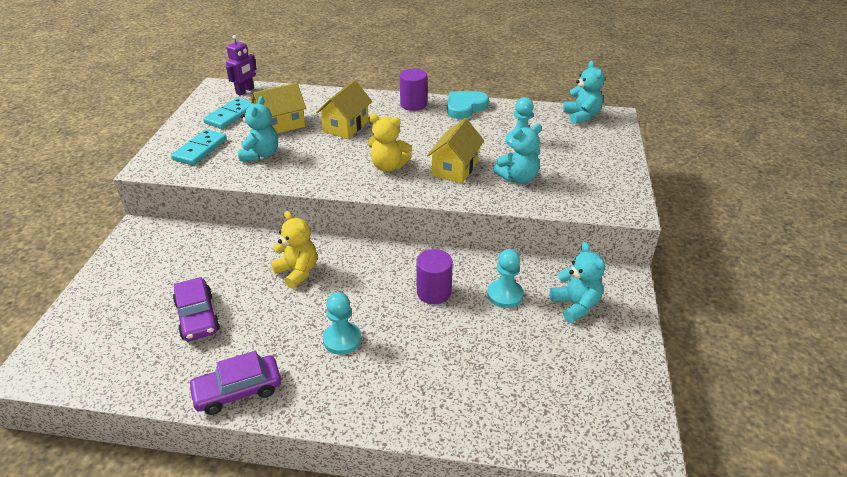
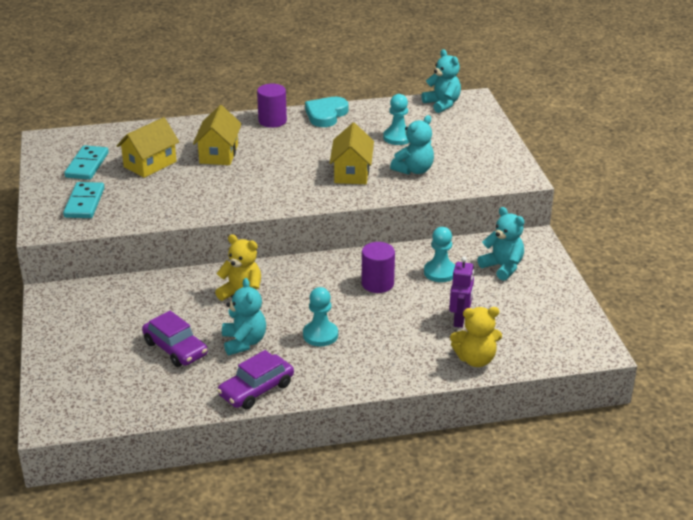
camera: 20 degrees left, 5 degrees down
(245, 91) = (81, 138): purple robot -> purple robot (460, 320)
(261, 154) = (152, 195): turquoise teddy bear -> turquoise teddy bear (244, 342)
(388, 166) = (288, 182): yellow teddy bear -> yellow teddy bear (475, 359)

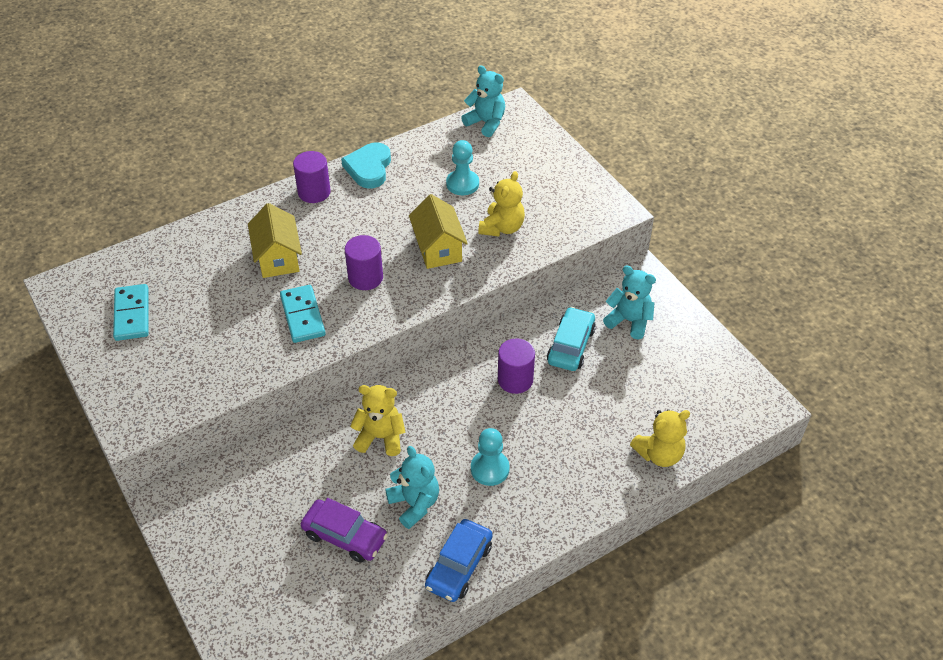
camera: 20 degrees left, 15 degrees up
(84, 203) = (159, 374): turquoise domino -> turquoise domino (303, 316)
(150, 164) = (206, 294): yellow house -> none
(256, 389) = (459, 566): purple car -> blue car
(280, 179) = (365, 277): none -> purple cylinder
(414, 170) = (502, 227): turquoise teddy bear -> yellow teddy bear
(440, 272) = (571, 346): turquoise pawn -> turquoise car
(460, 320) = (620, 405): purple robot -> none

